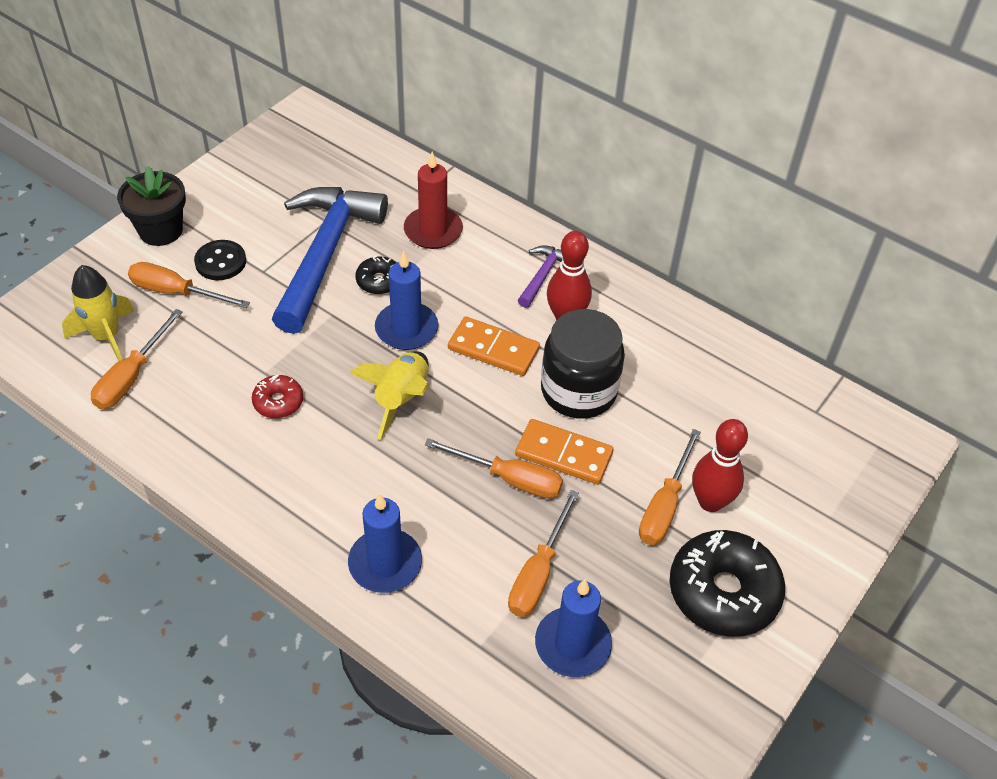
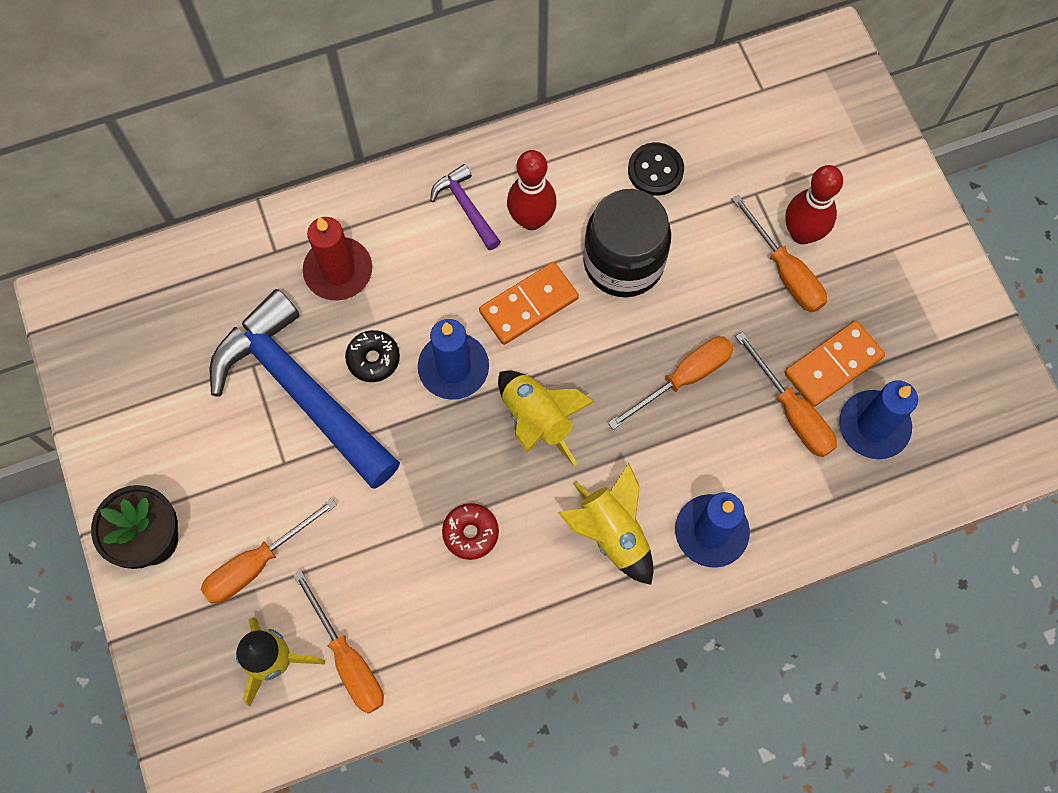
camera: 55 degrees left, 20 degrees up
(220, 262) = (242, 499): black button -> black button (655, 170)
(337, 493) = (611, 533): none -> yellow rocket
(564, 454) = (684, 318): orange domino -> orange domino (833, 365)
(723, 592) = (890, 282): black donut -> none

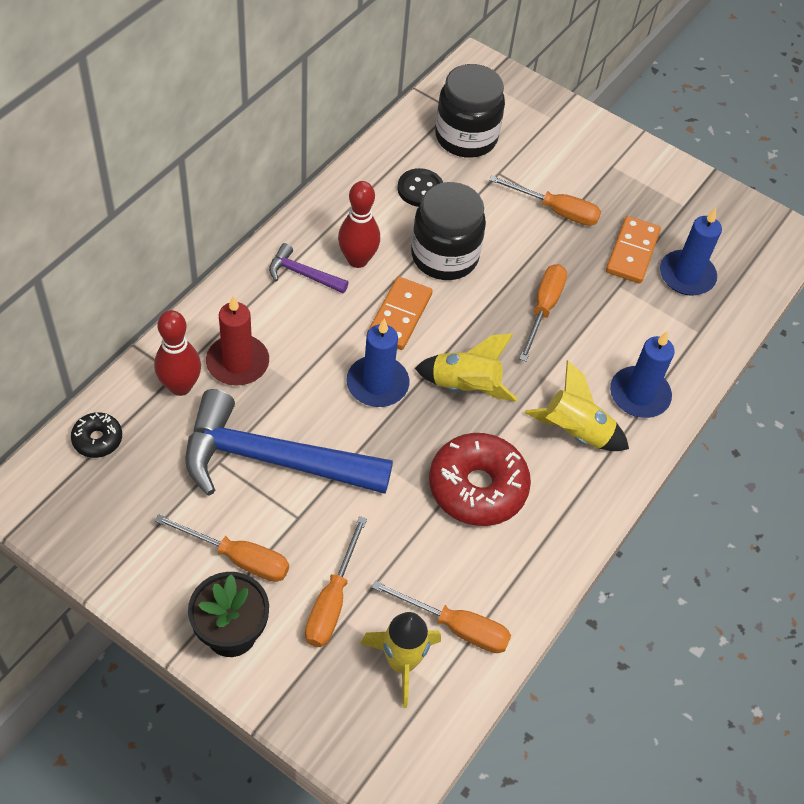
camera: 40 degrees left, 15 degrees down
(373, 359) = (312, 409): black donut -> black donut (97, 439)
(470, 533) = (477, 487): red donut -> red donut, size x2.01
(751, 132) = (466, 137): none -> black jar
(792, 412) = (630, 293): orange screwdriver -> orange screwdriver (238, 558)
(802, 233) = (548, 183): red bowling pin -> red bowling pin (180, 386)

